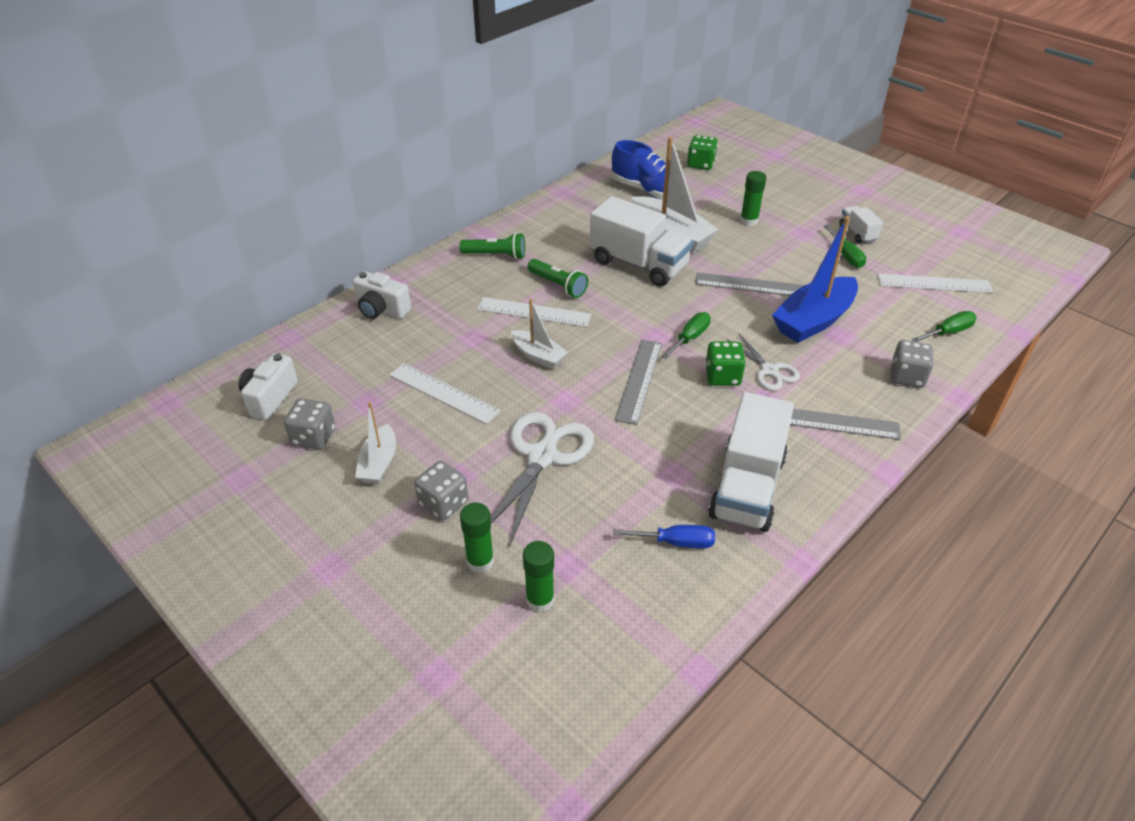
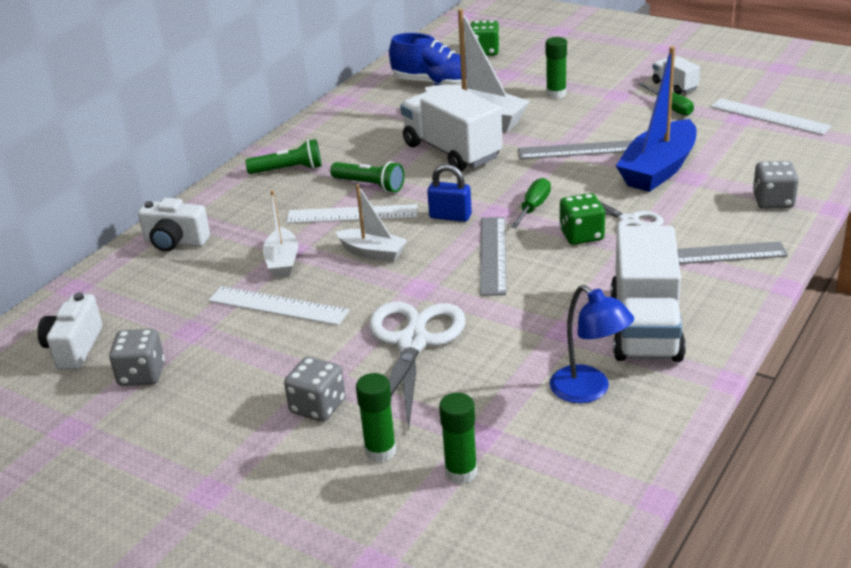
camera: 10 degrees left, 10 degrees down
(379, 463) = (228, 384): white boat -> white boat (282, 261)
(615, 332) = (450, 216): none -> blue padlock
(638, 264) = (452, 151): white truck -> white truck turned 150 degrees counterclockwise
(676, 542) = (589, 391): blue screwdriver -> blue lamp
(934, 283) = (769, 116): white ruler -> white ruler turned 45 degrees clockwise
(948, 332) = (800, 156): green screwdriver -> none

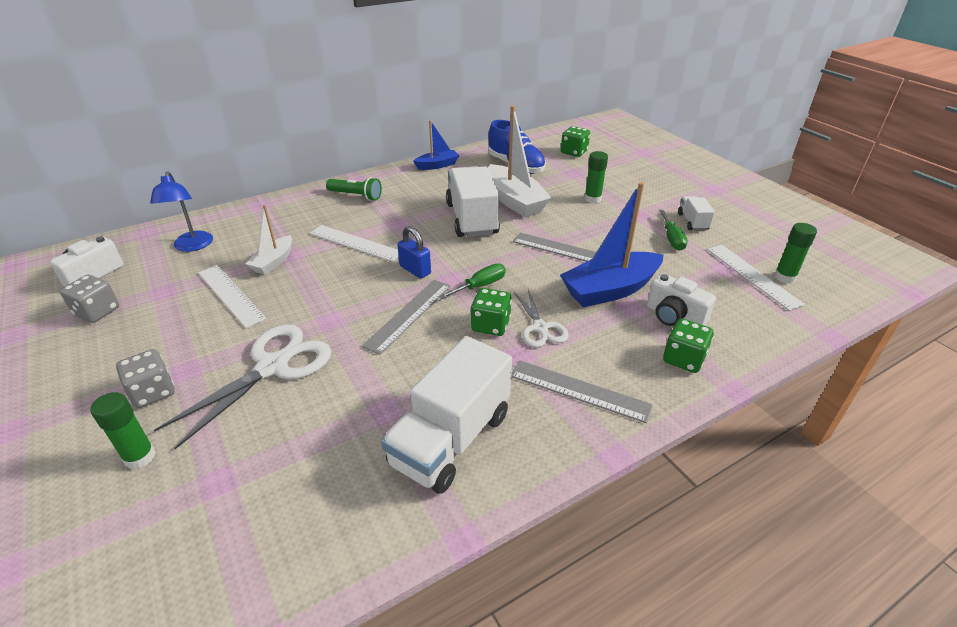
camera: 25 degrees right, 5 degrees up
(175, 242) = (234, 222): white camera -> white camera (674, 317)
(344, 110) = (437, 165): none -> blue boat
(370, 185) = (391, 225): green flashlight -> none
(372, 253) = (333, 278): white boat -> none
(461, 472) = (163, 513): green glue stick -> green glue stick (784, 277)
(589, 391) = (340, 483): blue lamp -> blue lamp (192, 246)
(773, 201) = (683, 359): grey dice -> green dice

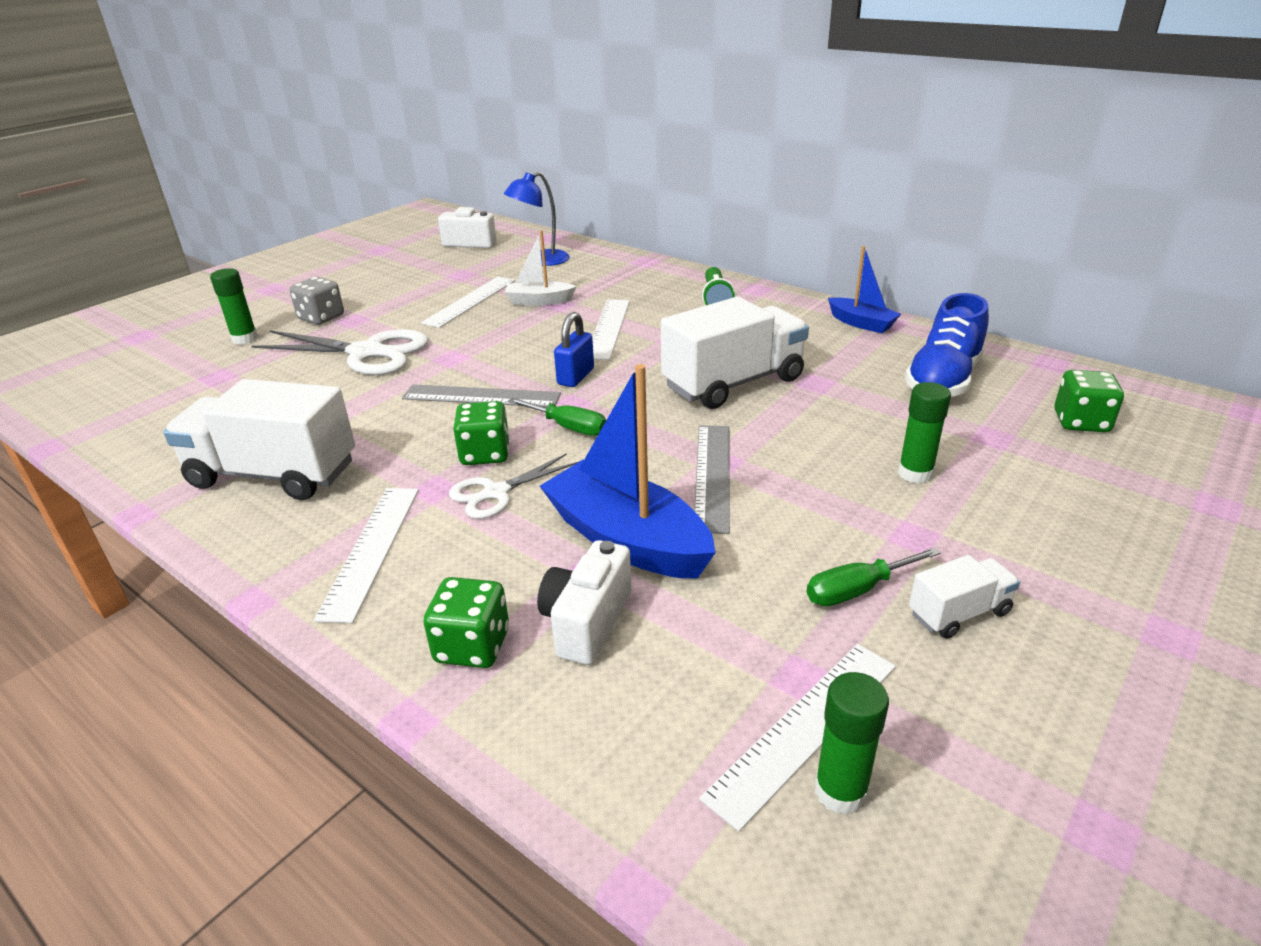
camera: 70 degrees right, 5 degrees down
(97, 312) = (420, 263): grey dice -> none
(514, 201) = (823, 403): white boat -> none
(579, 390) = (371, 549): grey ruler -> white ruler

